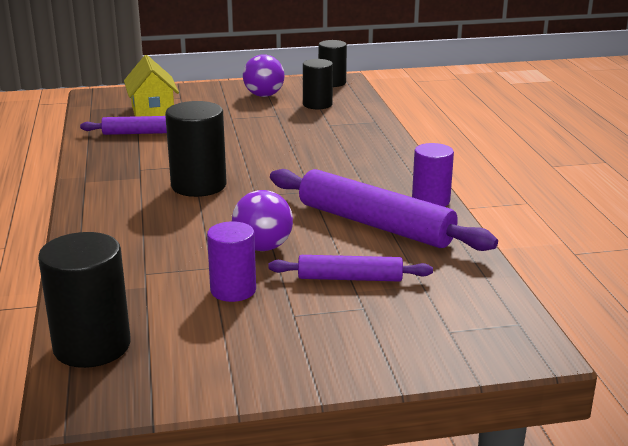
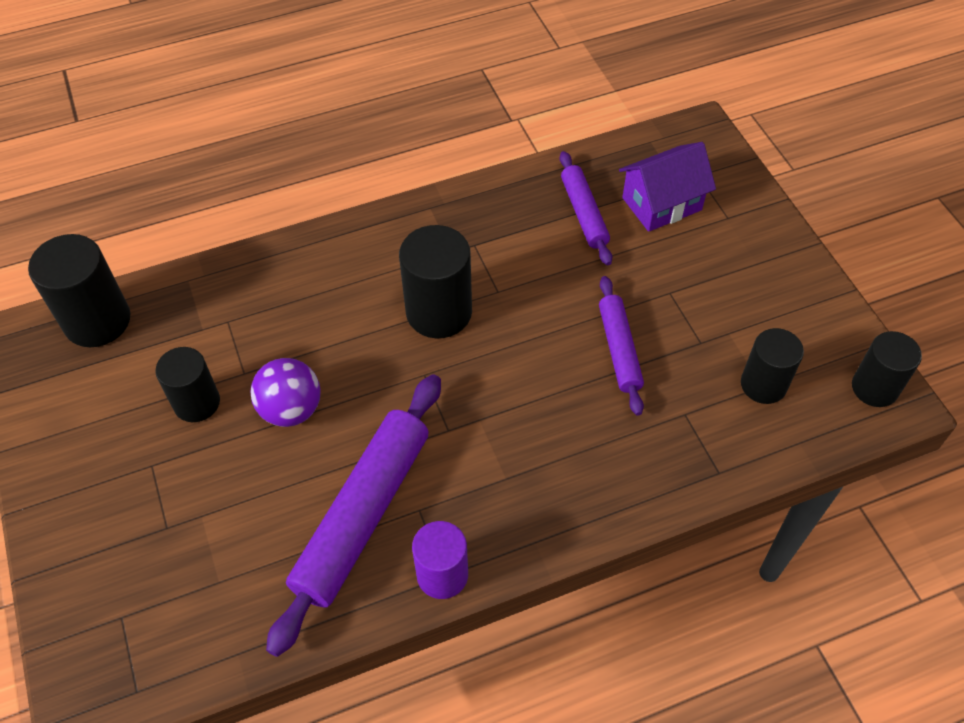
camera: 80 degrees right, 30 degrees up
(153, 112) = (662, 204): yellow house -> purple house
(233, 290) = (197, 403): purple cylinder -> black cylinder
(264, 95) = (776, 310): purple ball -> none
(350, 278) = (227, 506): purple rolling pin -> purple rolling pin (619, 349)

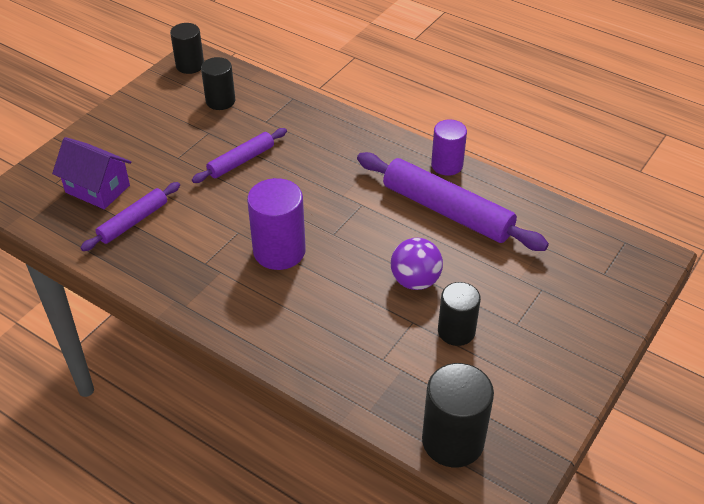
camera: 125 degrees left, 10 degrees down
(362, 515) = (447, 211): purple rolling pin -> purple rolling pin turned 45 degrees clockwise
(439, 312) = (279, 251): black cylinder -> purple cylinder

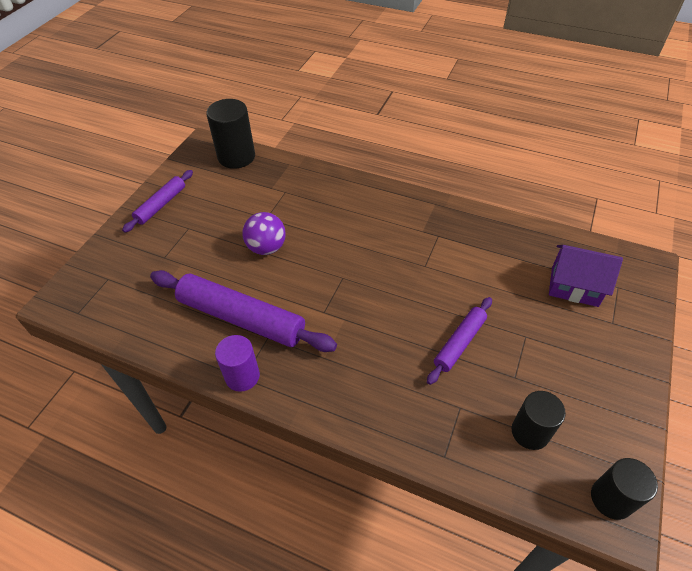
camera: 170 degrees right, 5 degrees up
(133, 222) = (518, 260): purple rolling pin -> purple rolling pin (161, 205)
(279, 251) = (383, 254): purple cylinder -> none
(456, 331) = (234, 216): black cylinder -> none

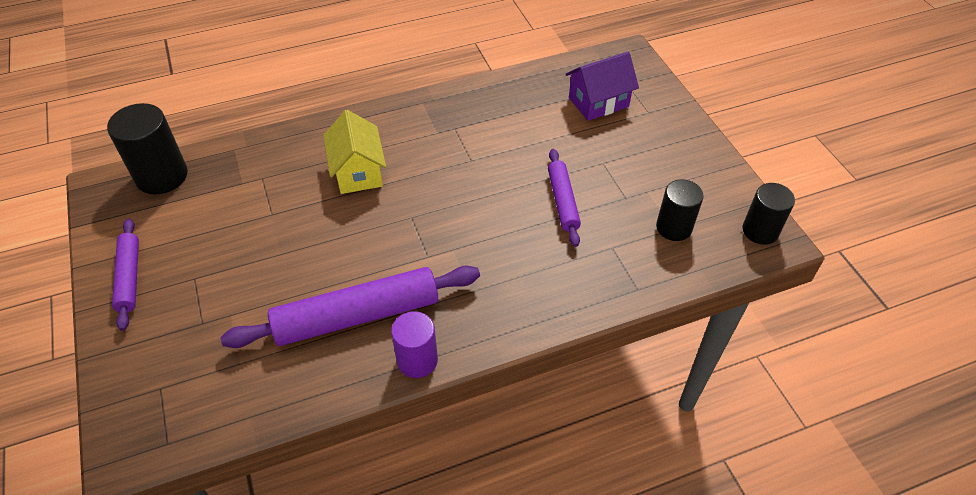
camera: 45 degrees left, 0 degrees up
(266, 248) = (306, 240): purple ball -> none
(343, 224) = (358, 172): none -> yellow house

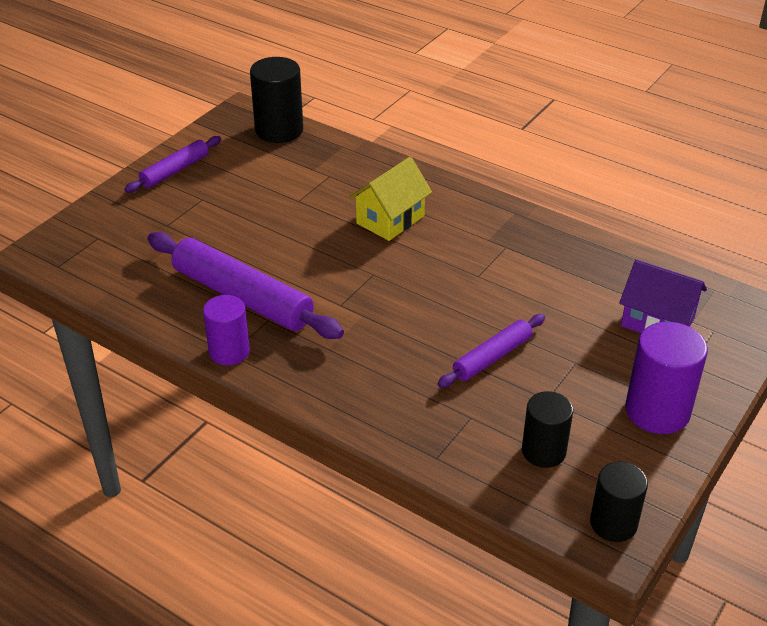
camera: 55 degrees right, 10 degrees down
(678, 151) = (657, 411): none -> purple cylinder

